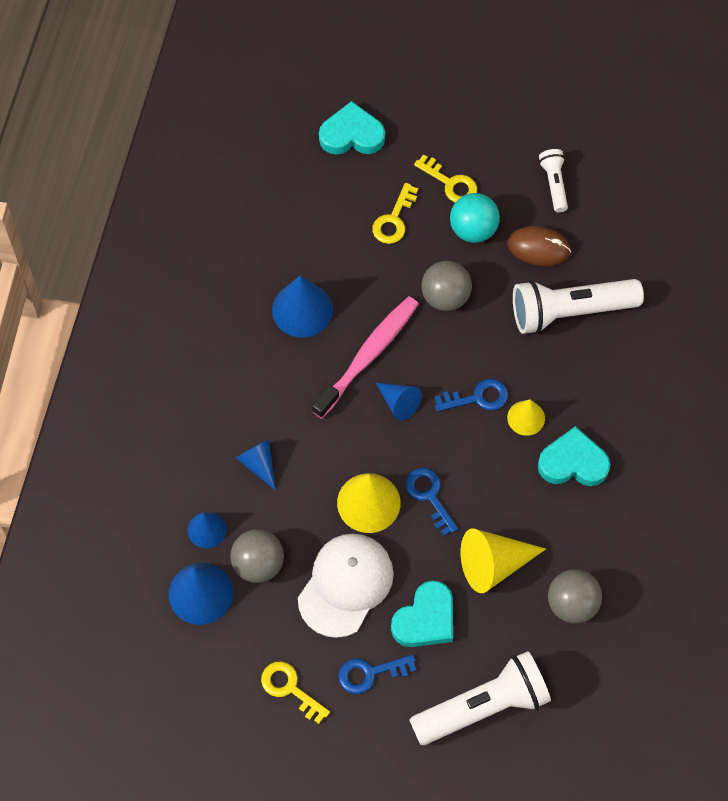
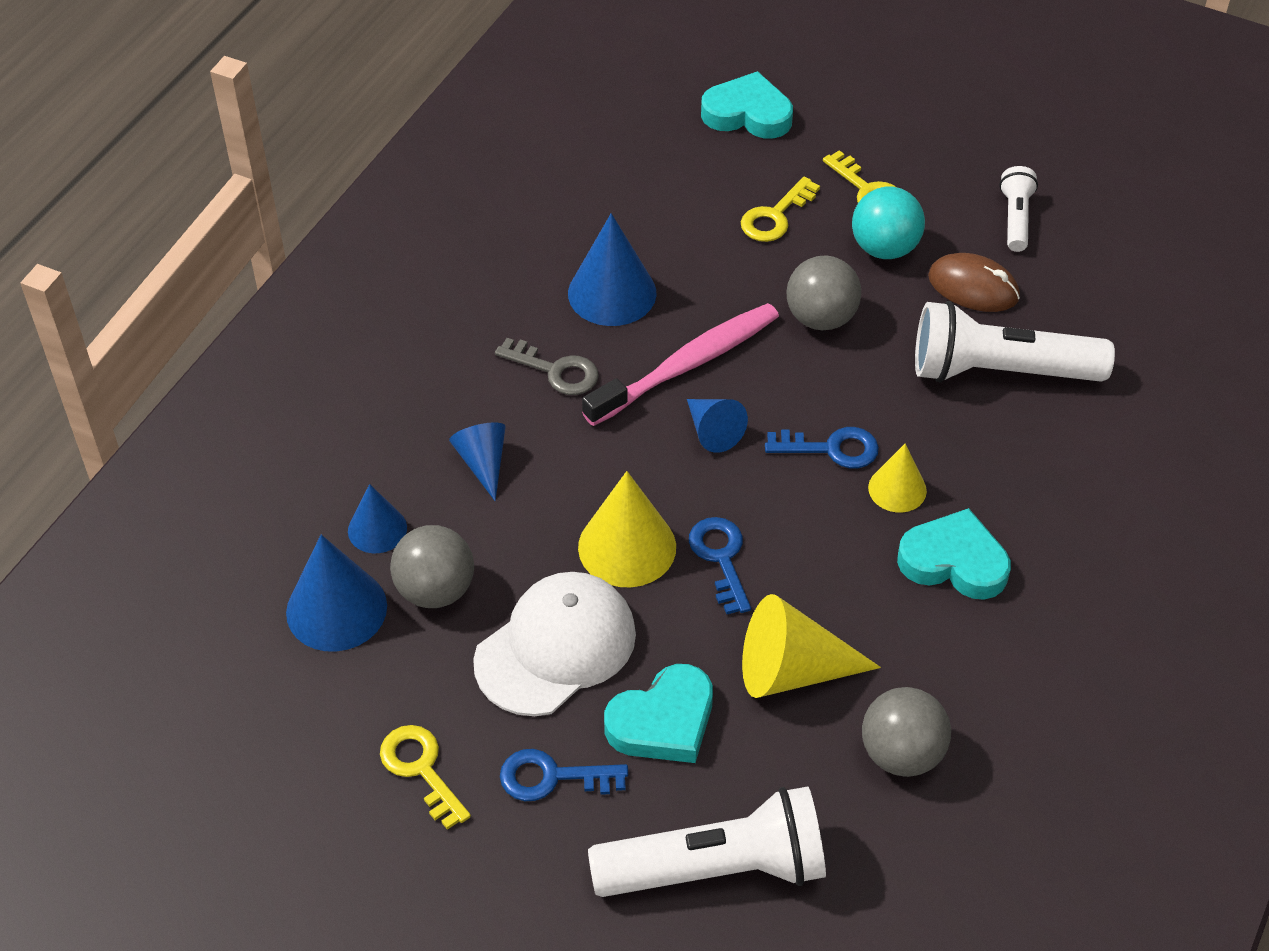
camera: 15 degrees right, 15 degrees down
(283, 381) = (555, 370): none -> grey key

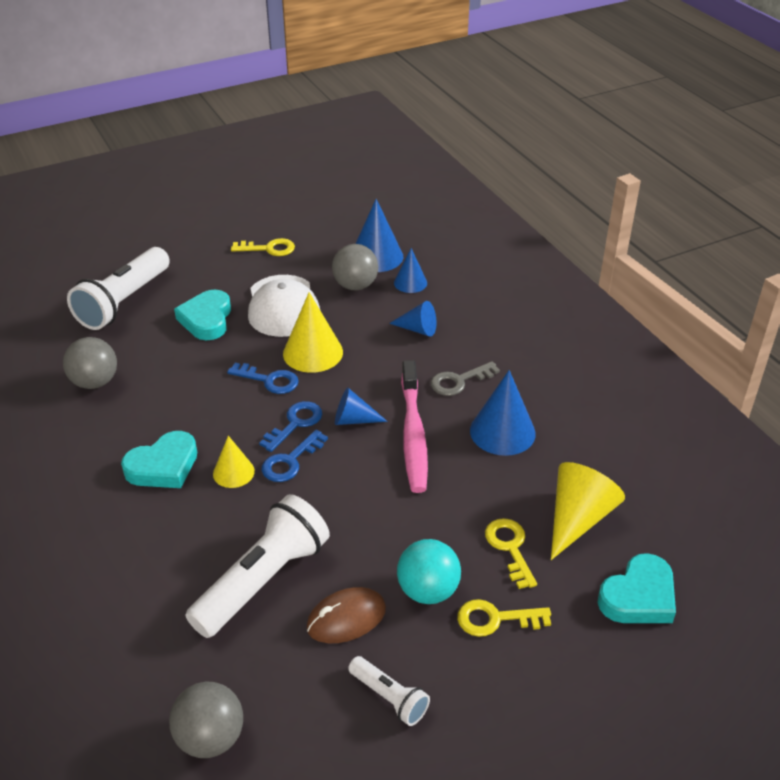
camera: 125 degrees right, 10 degrees down
(552, 777) = (221, 278): blue key -> blue key (295, 423)
(792, 671) = (180, 371): yellow cone -> yellow cone (577, 518)
(821, 318) = (394, 516): grey ball -> grey ball (210, 738)

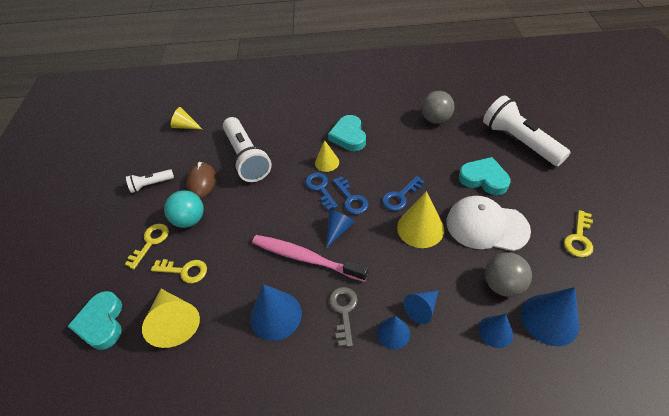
camera: 120 degrees right, 10 degrees up
(210, 738) = (185, 126): grey ball -> yellow cone
(457, 341) = (393, 333): none -> blue cone

